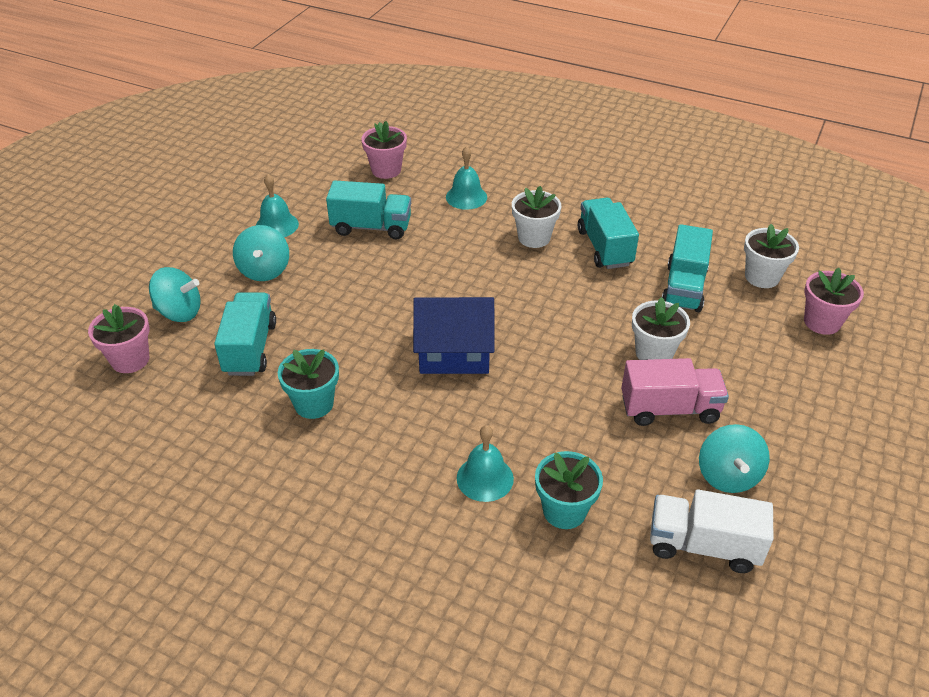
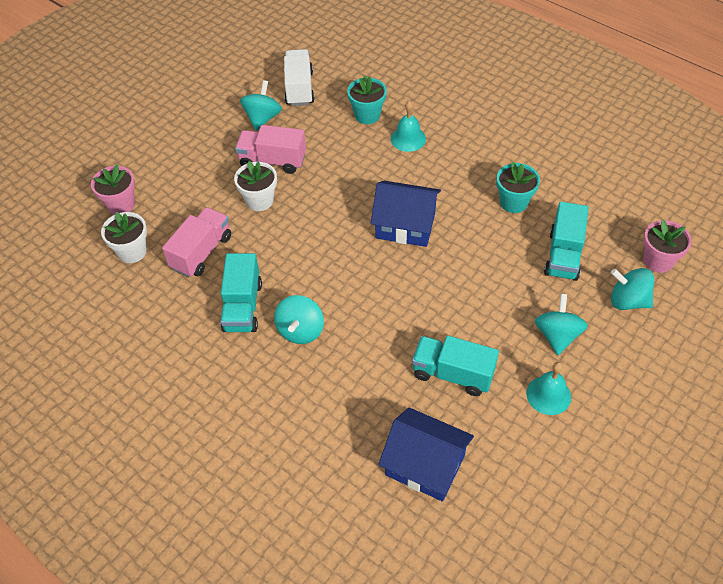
camera: 165 degrees left, 10 degrees up
(386, 170) = (425, 465): pink flower pot -> blue house
(466, 197) = (347, 401): turquoise bell -> none
(534, 238) = (300, 330): white flower pot -> turquoise spinning top
(684, 288) = (201, 252): turquoise truck -> pink truck
(703, 545) = (299, 88): white truck -> white truck turned 120 degrees counterclockwise

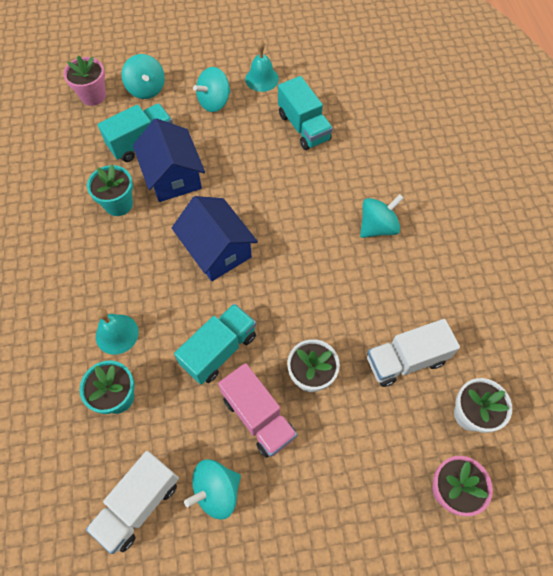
camera: 140 degrees left, 10 degrees up
(201, 252) = (405, 360): pink truck -> white truck
(242, 306) = (407, 279): turquoise truck -> turquoise truck (219, 350)
(425, 465) = (373, 95): blue house -> blue house (173, 176)

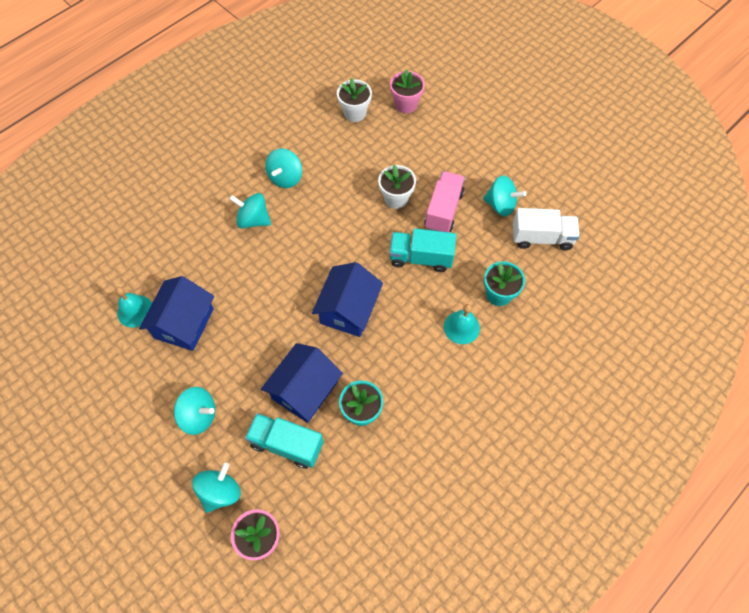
camera: 125 degrees left, 0 degrees up
(262, 79) = (143, 394): turquoise bell -> turquoise bell (135, 311)
(303, 127) = (184, 323): turquoise truck -> blue house
(405, 360) = (345, 157): white truck -> none
(413, 283) = (285, 178): none -> turquoise spinning top

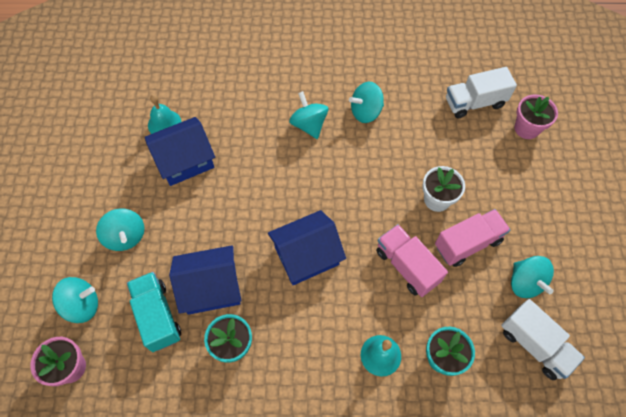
camera: 45 degrees right, 0 degrees up
(355, 113) = (474, 103): white flower pot -> white truck
(421, 258) = (407, 266): turquoise truck -> pink truck

